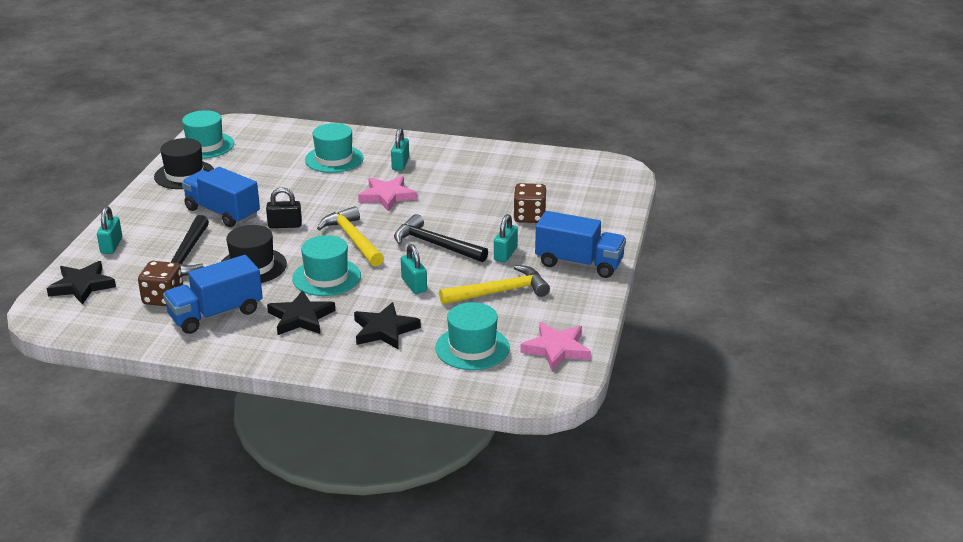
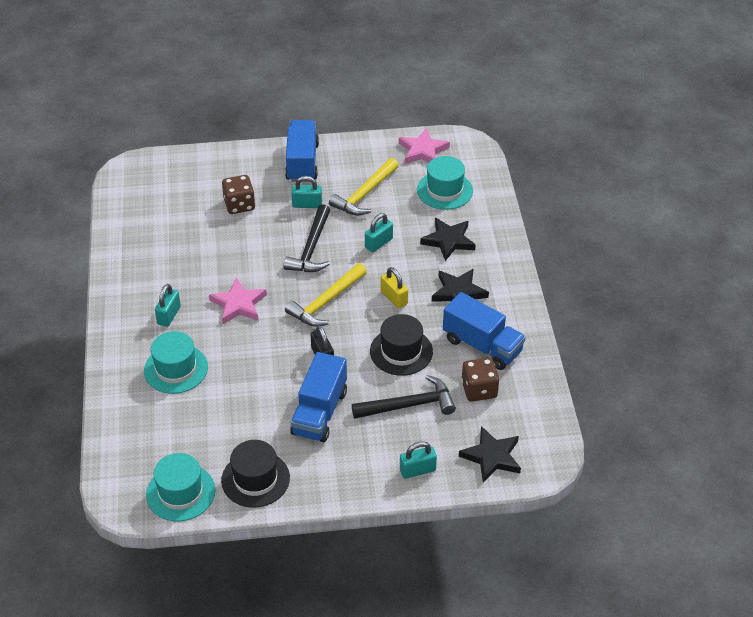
camera: 110 degrees left, 15 degrees up
(326, 277) = (394, 298): turquoise hat -> yellow padlock
(400, 164) = (169, 315): turquoise padlock -> turquoise padlock turned 60 degrees counterclockwise
(499, 292) = (365, 194): yellow hammer -> yellow hammer turned 105 degrees counterclockwise

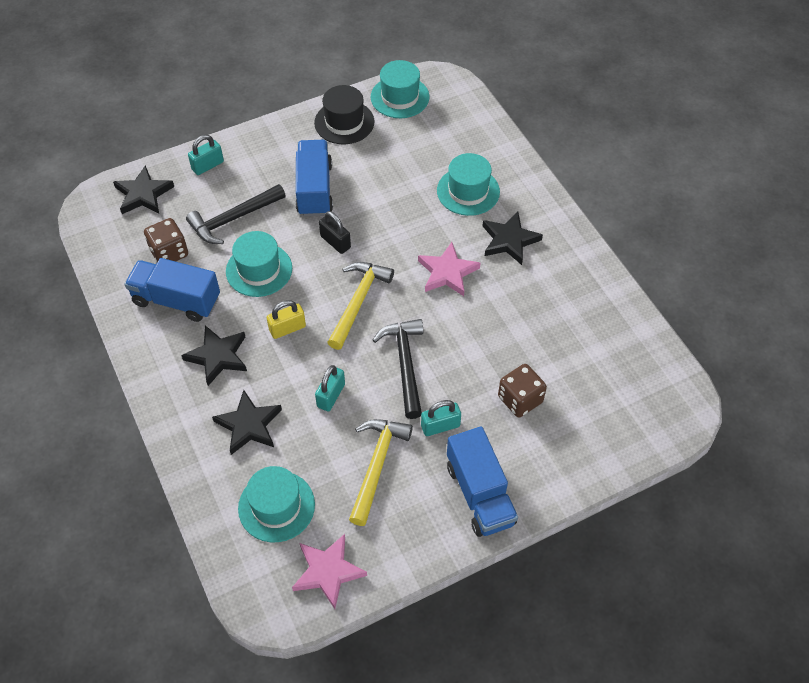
camera: 160 degrees right, 10 degrees up
(169, 315) = (509, 240): turquoise padlock -> black star
(394, 298) = (287, 328): yellow padlock -> yellow padlock turned 60 degrees counterclockwise
(401, 351) = (259, 270): black hat -> turquoise hat

